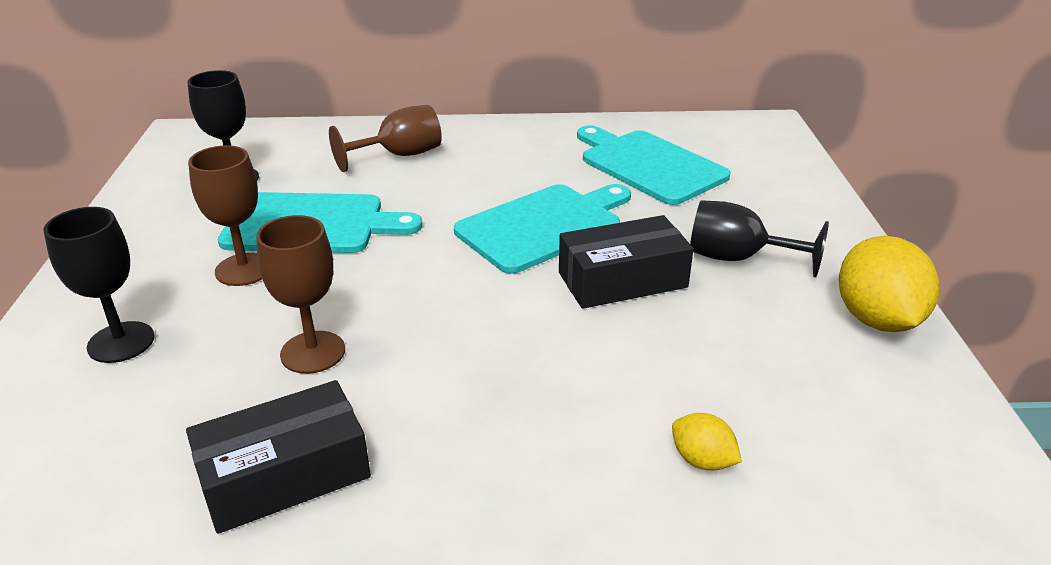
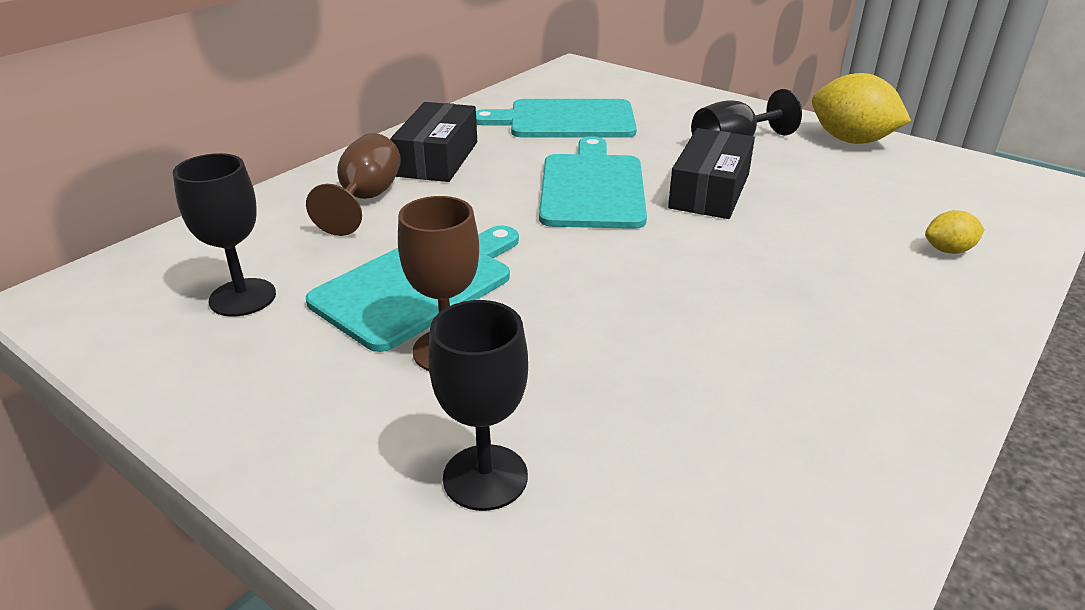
camera: 50 degrees left, 0 degrees up
(285, 475) = (826, 434): black box -> black box (437, 159)
(313, 352) = (650, 358): brown goblet -> none

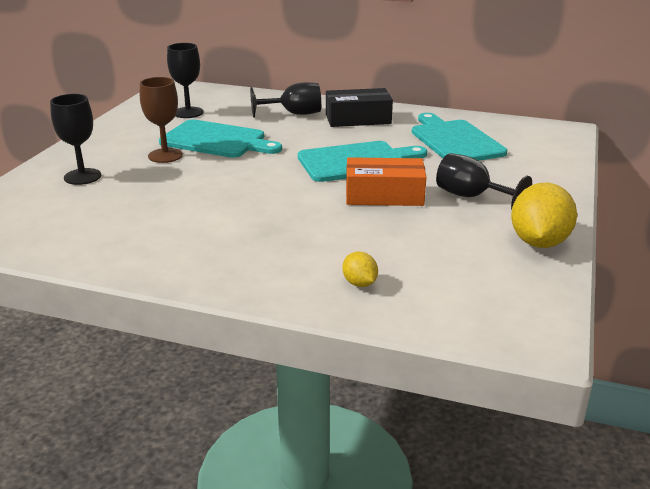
camera: 70 degrees right, 5 degrees down
(365, 199) = (294, 114): brown goblet -> black goblet
(709, 191) = (384, 195): black box -> orange box

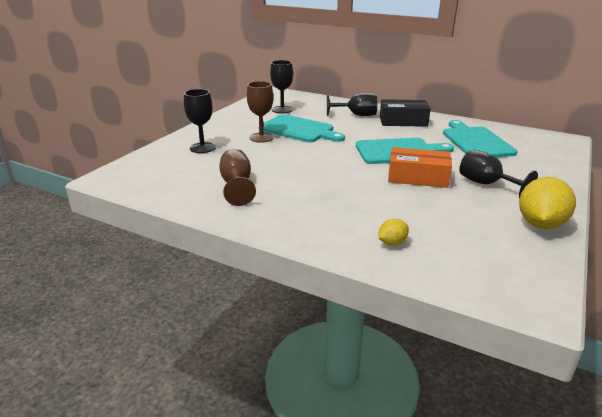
camera: 10 degrees right, 0 degrees up
(142, 226) = (237, 185): none -> brown goblet
(359, 283) = (392, 243): yellow lemon -> yellow lemon turned 75 degrees clockwise

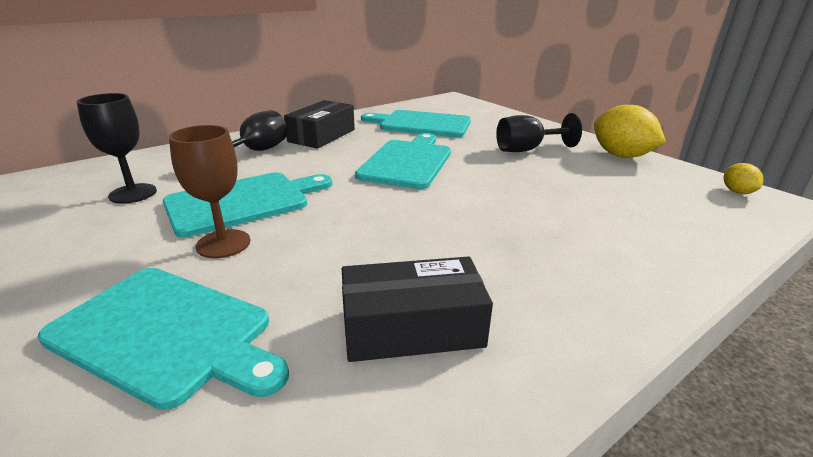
camera: 65 degrees left, 0 degrees up
(202, 148) = (166, 333): black goblet -> turquoise cutting board
(237, 185) = (412, 327): brown goblet -> black box
(392, 243) = (659, 236): yellow lemon -> yellow lemon (737, 192)
(417, 177) = (489, 173): orange box -> none

